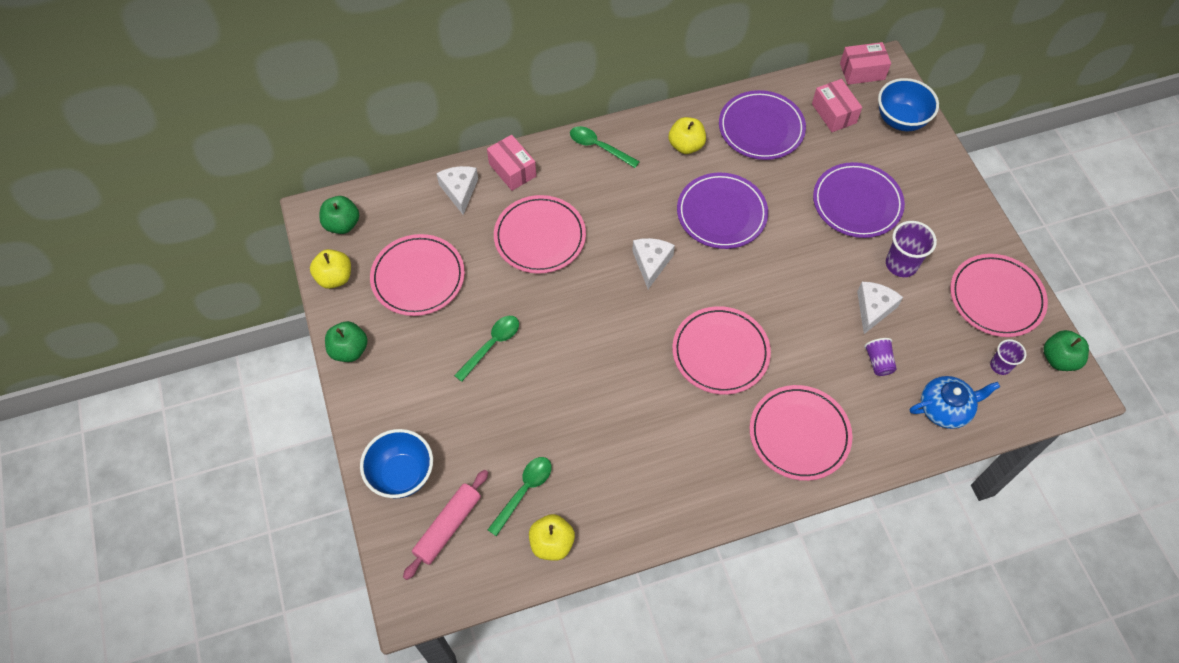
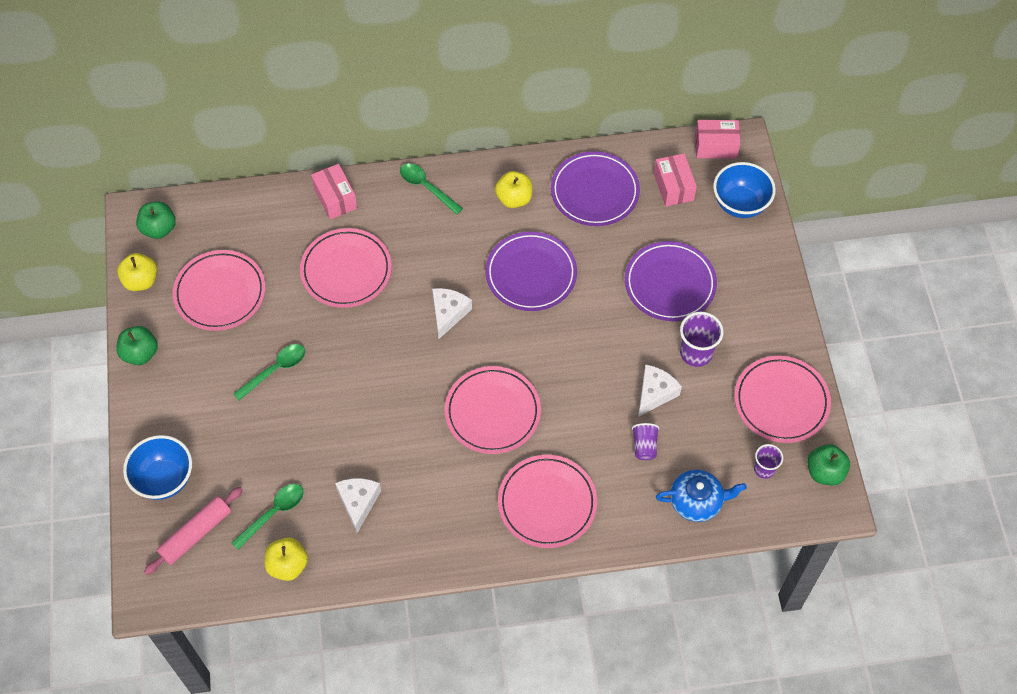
camera: 10 degrees right, 0 degrees up
(459, 191) = (279, 212): white cheese -> white cheese (358, 503)

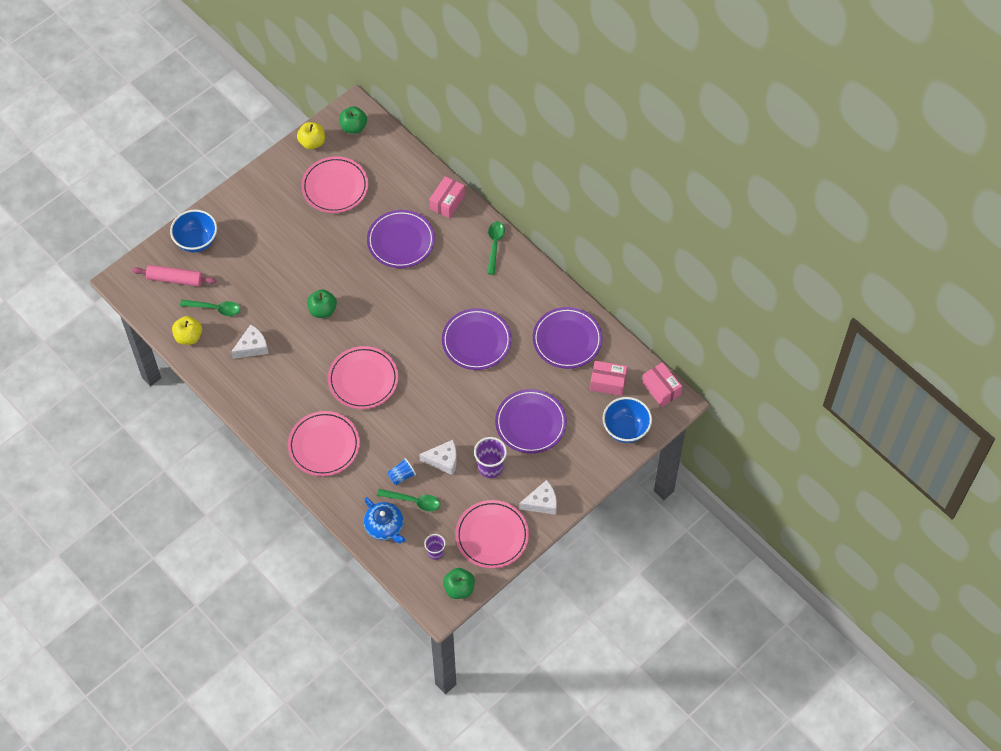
camera: 55 degrees right, 0 degrees up
(140, 353) = (265, 175): green apple -> green apple (322, 310)
(275, 370) = (306, 249): green spoon -> green spoon (413, 501)
(346, 270) = (401, 241): pink plate -> purple plate
(448, 313) = (413, 314): white cheese -> white cheese (542, 503)
(514, 199) = (525, 298): yellow apple -> none
(644, 446) = (401, 476): purple cup -> blue cup
(673, 187) = (608, 383): pink box -> pink box turned 60 degrees clockwise

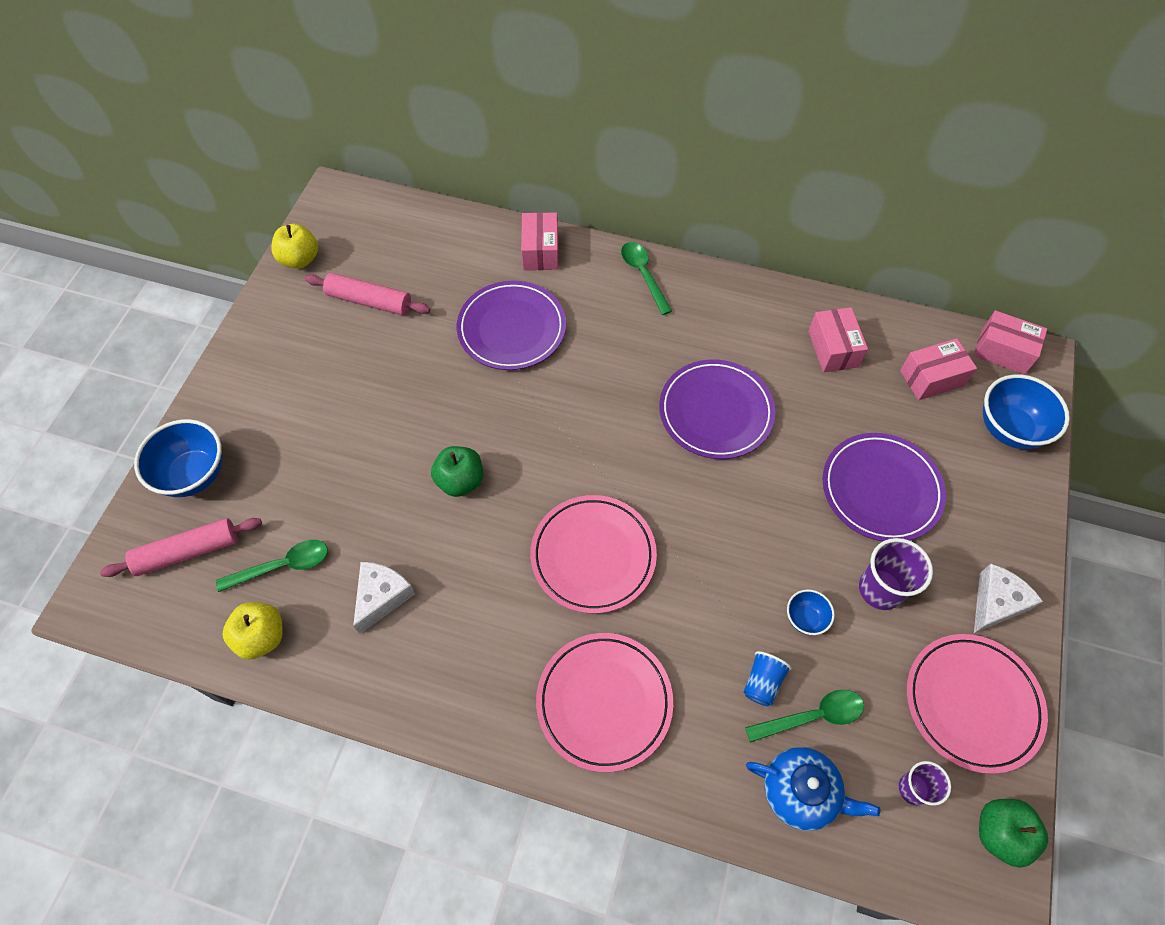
camera: 30 degrees left, 0 degrees up
(335, 187) = (369, 301): pink plate -> pink rolling pin
(353, 127) = (348, 216): green apple -> none
(443, 460) = (805, 618): white cheese -> blue bowl
(567, 340) = (833, 349): purple plate -> pink box

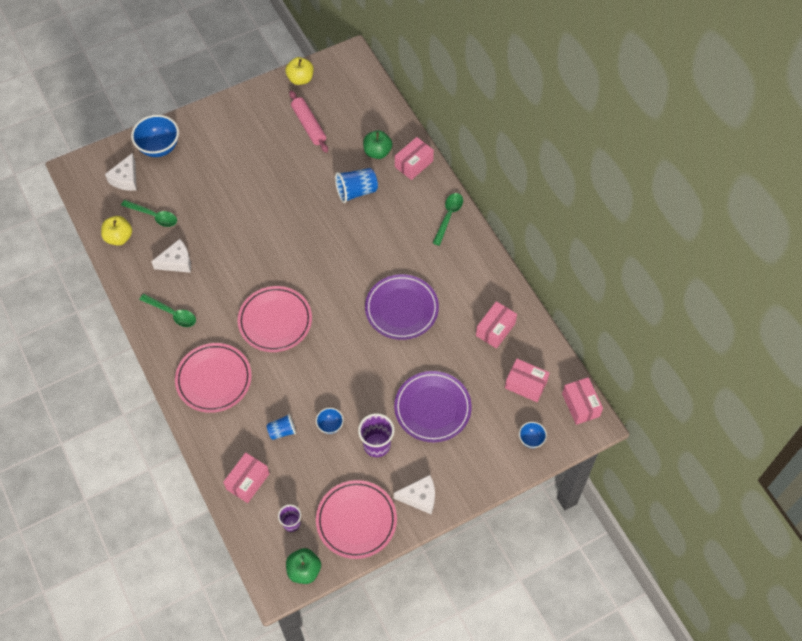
camera: 45 degrees right, 0 degrees up
(188, 552) = (126, 179): pink rolling pin -> white cheese
(460, 481) = (257, 242): green apple -> green apple (377, 152)
(512, 329) = (356, 191): purple plate -> blue cup
(801, 792) = (247, 481): blue teapot -> pink box
(812, 716) = (286, 461): green spoon -> green spoon (172, 313)
(1009, 429) = (531, 439): blue bowl -> blue bowl, size x0.52

